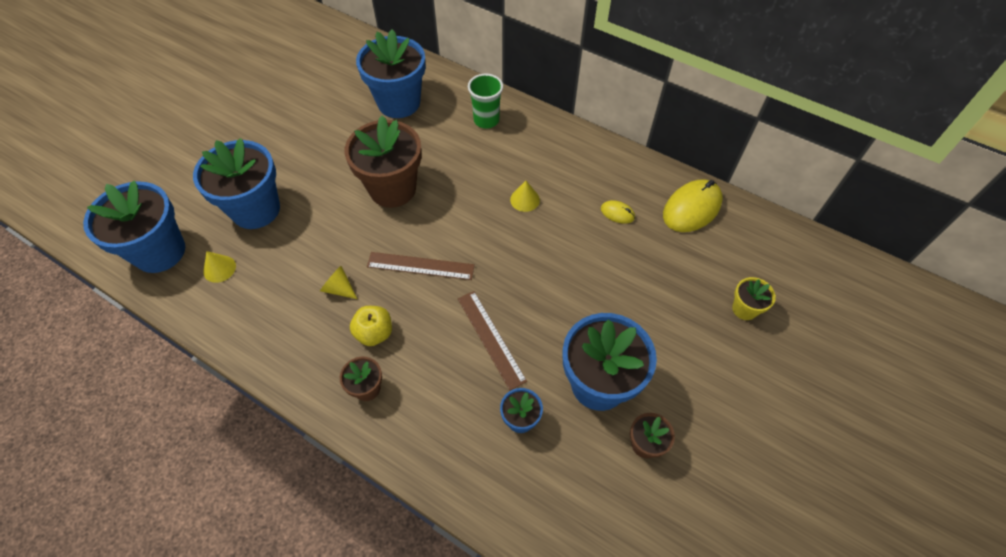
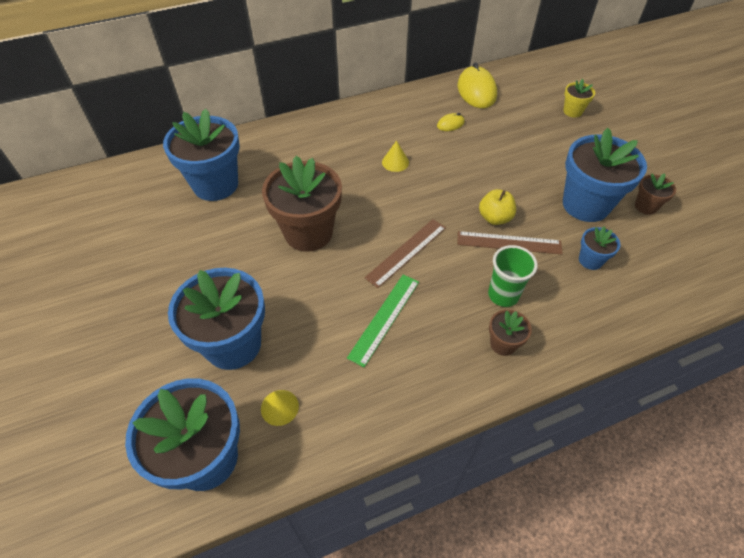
camera: 55 degrees left, 5 degrees down
(339, 288) = (384, 318): yellow cone -> green ruler
(374, 333) = (451, 314): yellow apple -> yellow apple (494, 218)
(486, 120) = (295, 144): green cup -> green cup (503, 295)

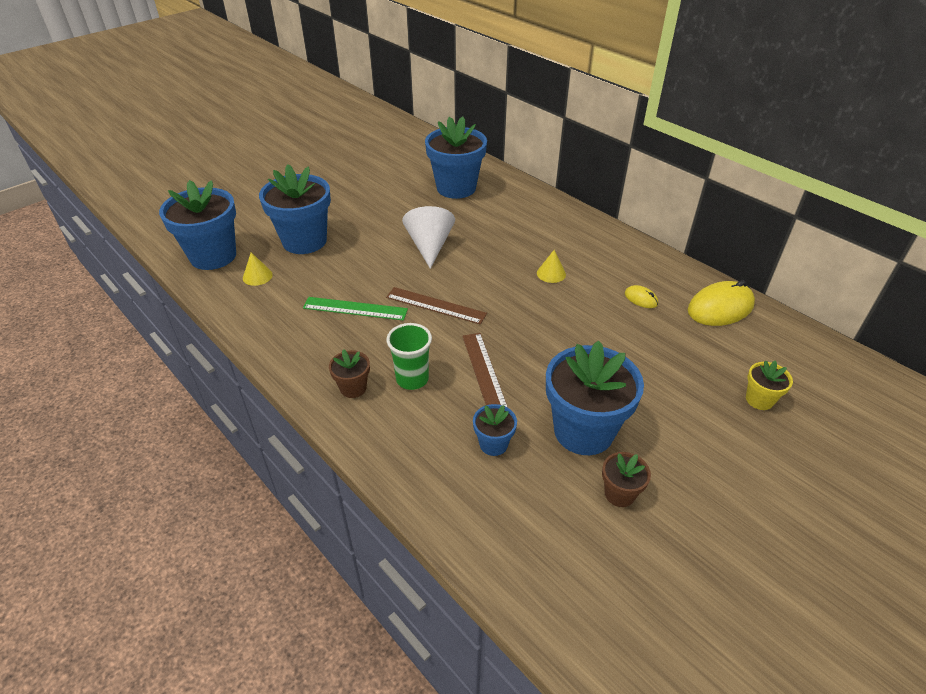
camera: 70 degrees right, 10 degrees down
(308, 233) = (429, 246): brown flower pot -> white cone
(494, 218) = (514, 357): yellow apple -> none

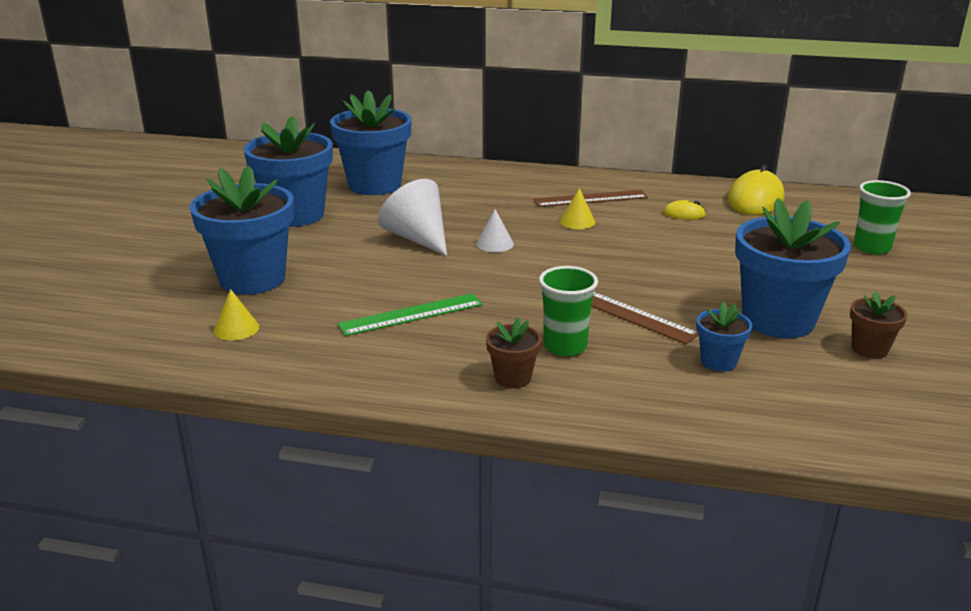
camera: 35 degrees left, 15 degrees down
(213, 256) = (138, 331): blue flower pot -> blue flower pot (295, 215)
(436, 305) = (499, 282): brown ruler -> brown ruler (590, 198)
(471, 271) = (494, 244): none -> white cone
(759, 400) = (871, 247): yellow flower pot -> green cup

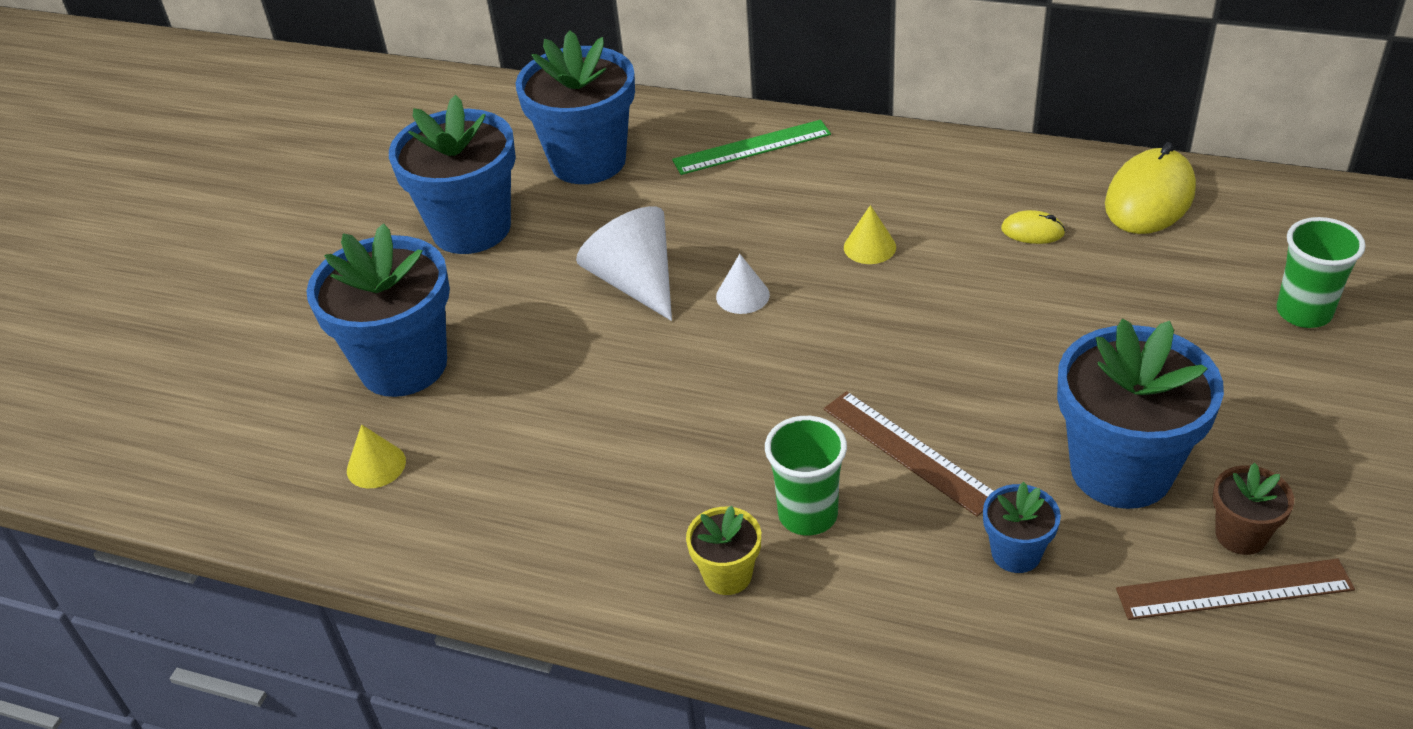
camera: 10 degrees right, 15 degrees up
(411, 314) = (608, 443): green ruler -> green ruler (751, 147)
(513, 378) = (727, 575): brown flower pot -> yellow flower pot
(590, 198) = (898, 194): brown ruler -> brown ruler (1234, 589)

